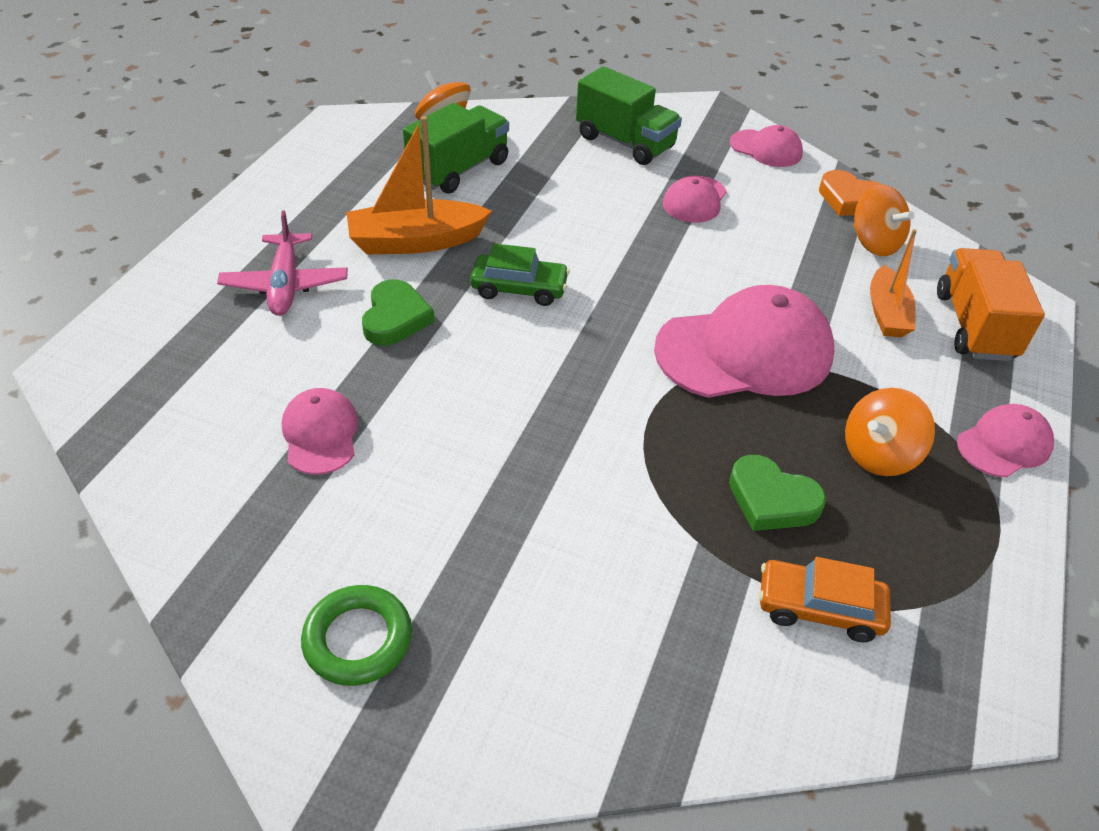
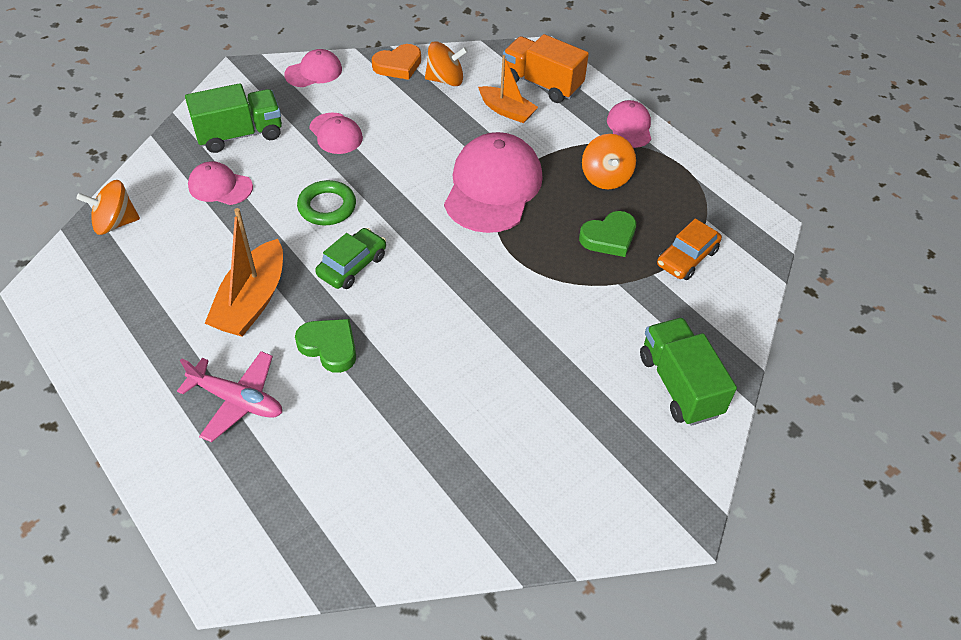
camera: 60 degrees left, 5 degrees up
(320, 434) = (416, 433): pink cap -> pink cap (220, 186)
(358, 639) = (598, 472): green ring -> green ring (327, 207)
(459, 170) = (186, 239): green truck -> green truck (679, 385)

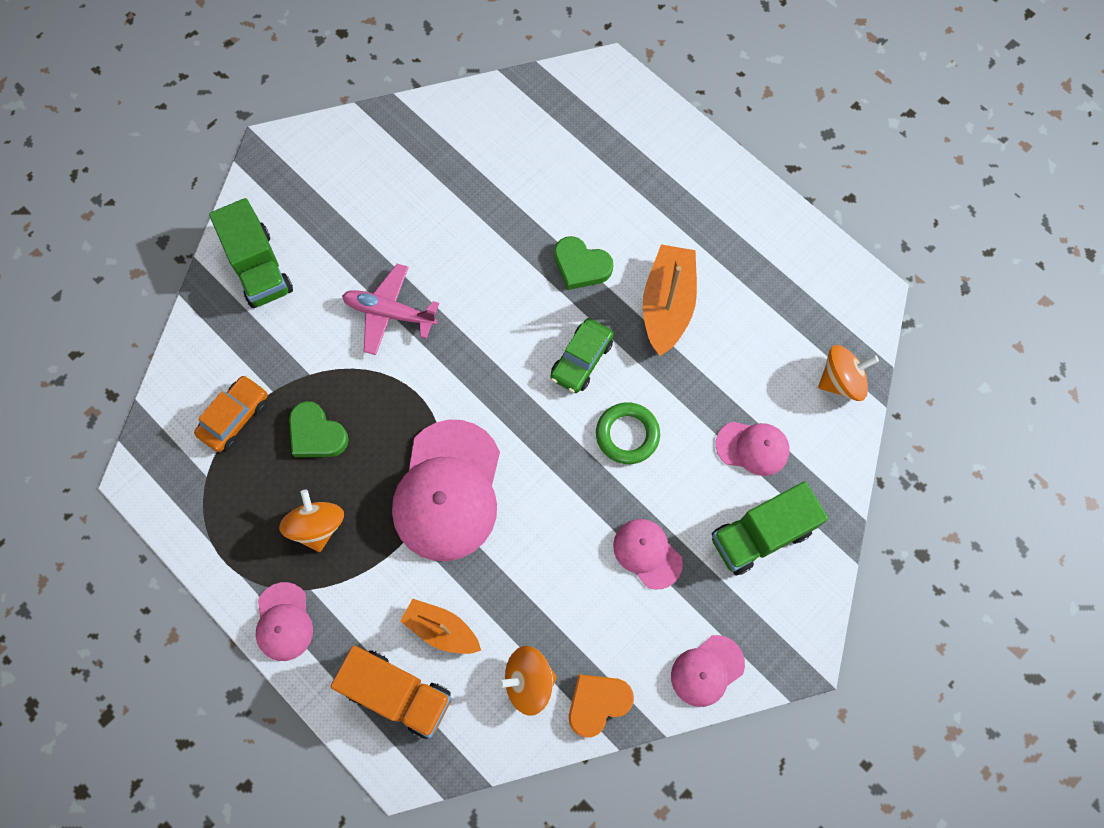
camera: 175 degrees right, 20 degrees up
(237, 400) = (646, 205): pink plane -> pink plane (389, 313)
(609, 237) = (316, 434): green heart -> green heart turned 105 degrees counterclockwise

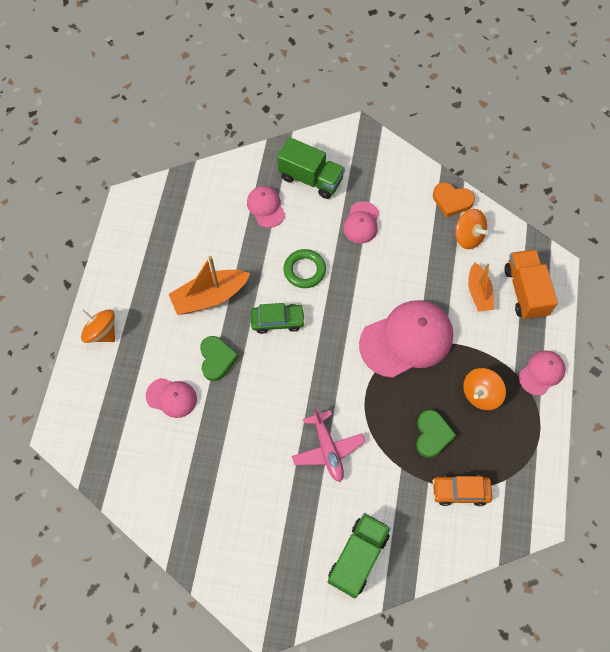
camera: 125 degrees left, 5 degrees down
(707, 670) = (397, 165): pink cap -> pink cap (171, 397)
(841, 381) = (195, 187): orange spinning top -> orange spinning top (101, 332)

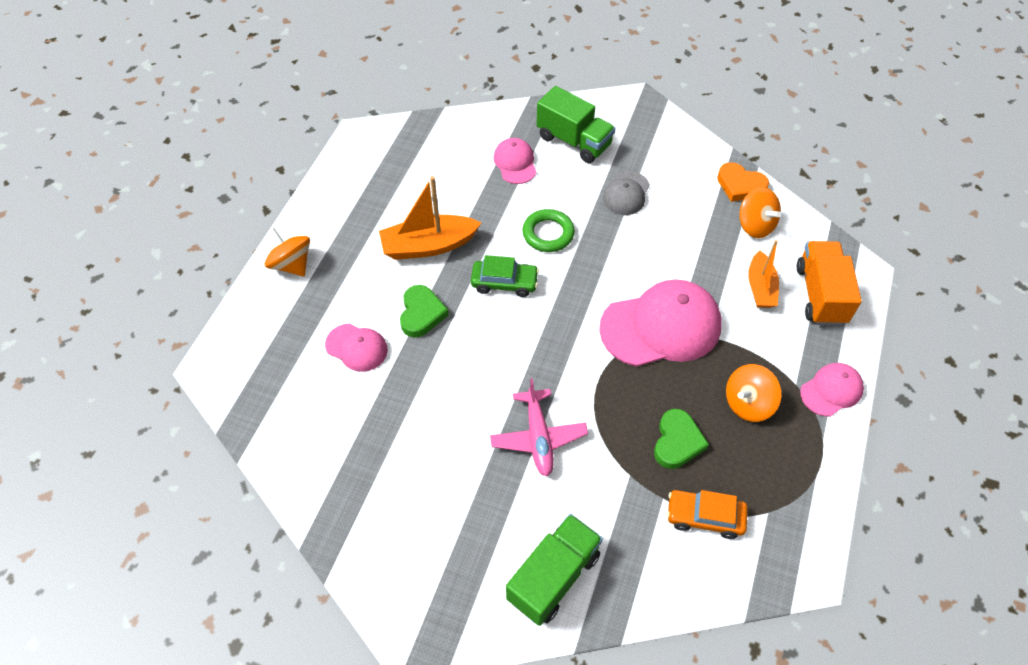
camera: 10 degrees right, 10 degrees down
(361, 223) = (626, 193): pink cap -> grey cap

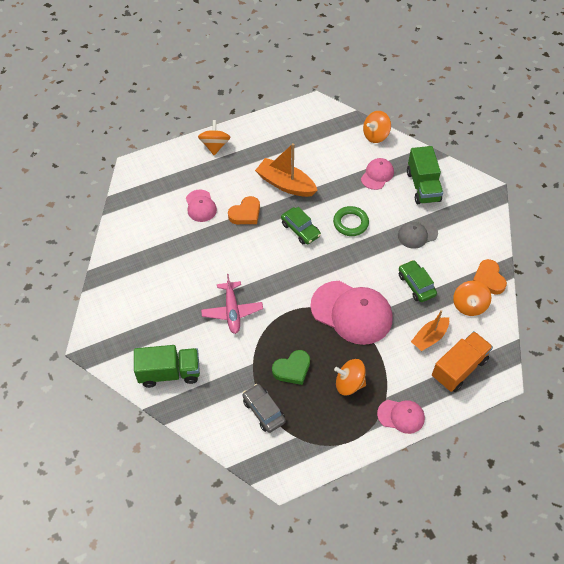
camera: 45 degrees right, 0 degrees up
(421, 314) = (245, 213): green heart -> orange heart
(465, 123) = (375, 135): none -> orange spinning top
(538, 437) = (232, 311): pink plane -> pink plane turned 45 degrees counterclockwise
(685, 245) = (416, 285): none -> green car
(704, 517) = (263, 411): orange car -> grey car

